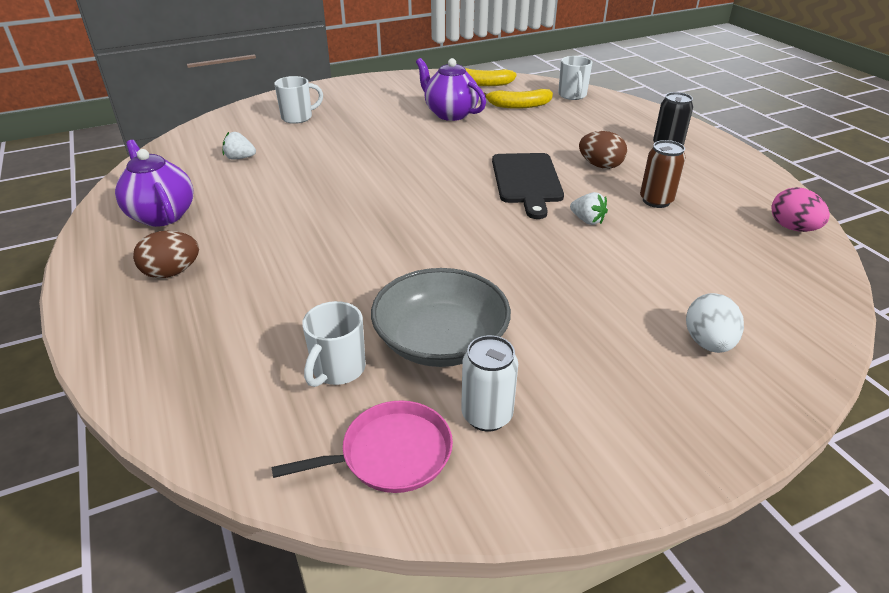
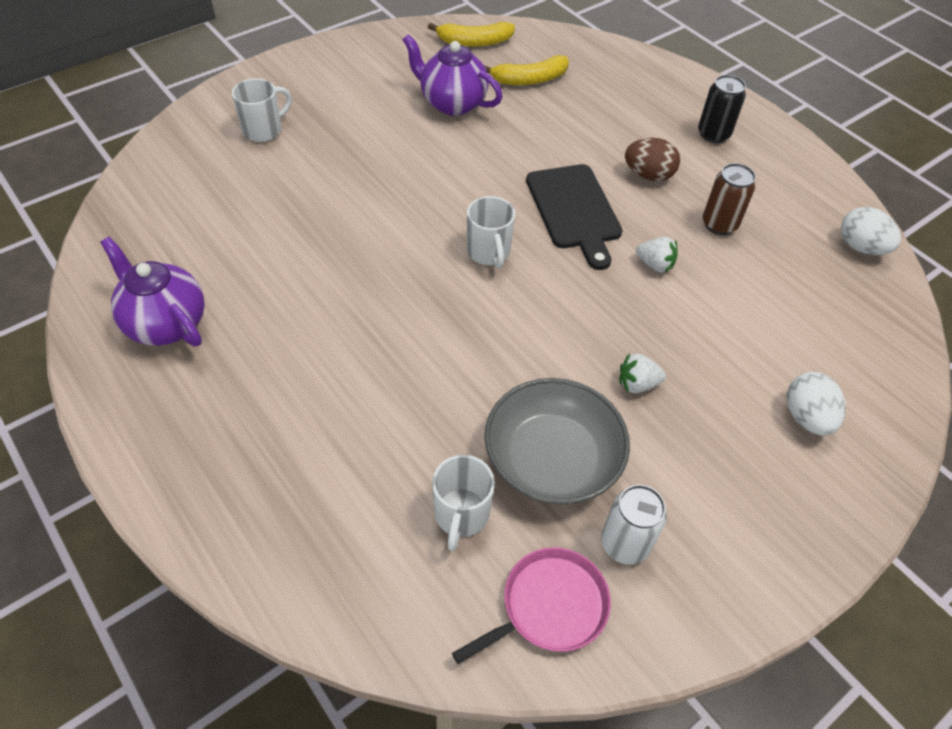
camera: 15 degrees left, 15 degrees up
(172, 272) = (222, 412): brown egg -> none
(240, 158) = (220, 213): white strawberry -> white strawberry (637, 384)
(572, 95) = (588, 54): white mug -> white mug (489, 252)
(792, 228) = (860, 247): pink egg -> white egg

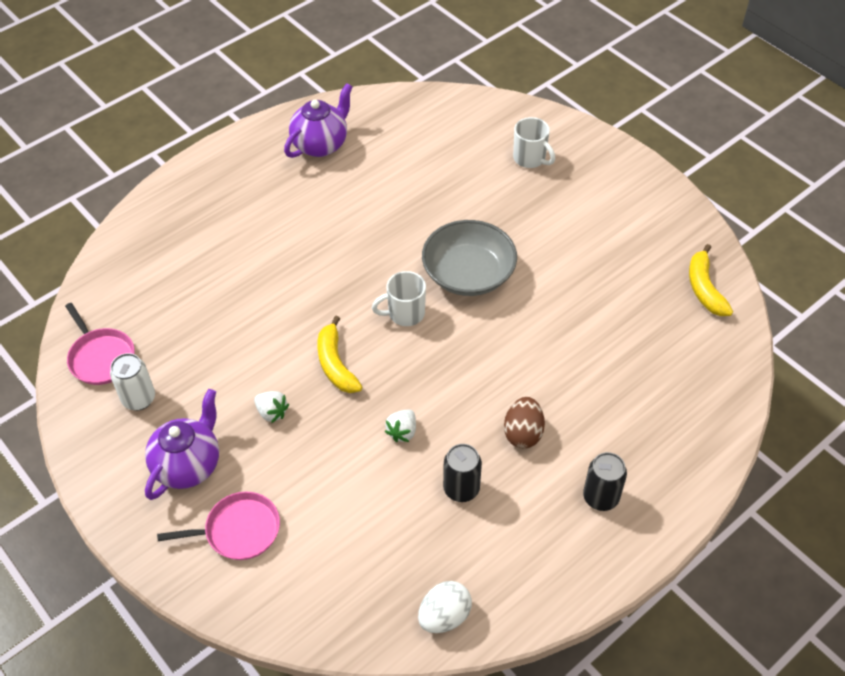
camera: 90 degrees right, 0 degrees up
(452, 103) = (598, 277): purple teapot -> purple teapot (188, 465)
(461, 515) = (167, 310): white mug -> none
(529, 79) = (653, 336): yellow banana -> yellow banana (335, 364)
(552, 459) = (207, 358): grey bowl -> grey bowl (468, 273)
(574, 210) = (464, 373): black cutting board -> none
(637, 384) = (272, 412): white strawberry -> white strawberry turned 135 degrees clockwise
(719, 224) = (461, 489): brown can -> black can
(806, 417) = (238, 530): white egg -> pink pan

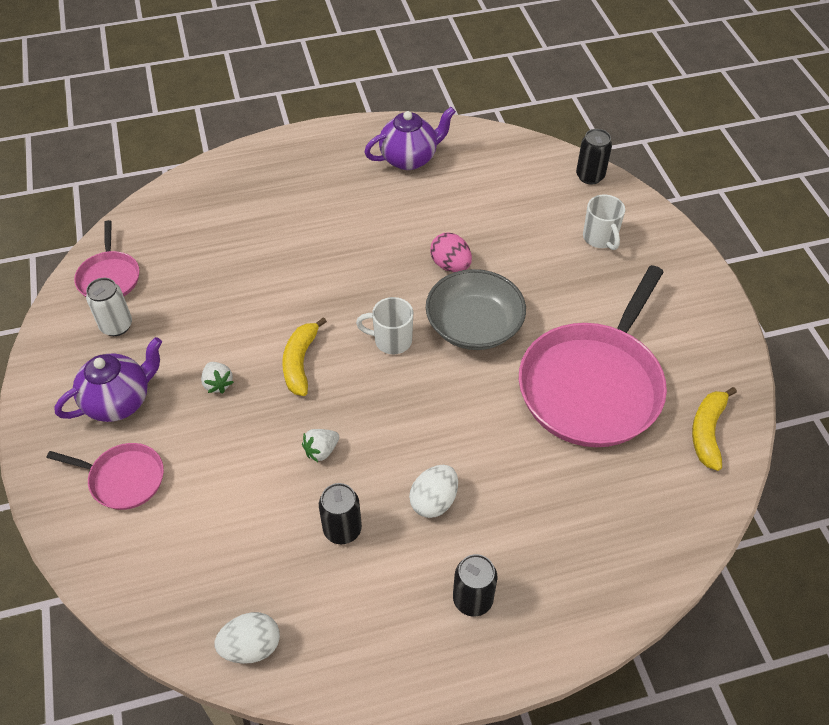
camera: 25 degrees right, 0 degrees up
(416, 228) = (450, 265): none -> pink egg
(490, 107) = (590, 176): none -> black can
(523, 433) = (434, 501): brown egg -> white egg
(595, 286) = (593, 385): none -> pink pan

